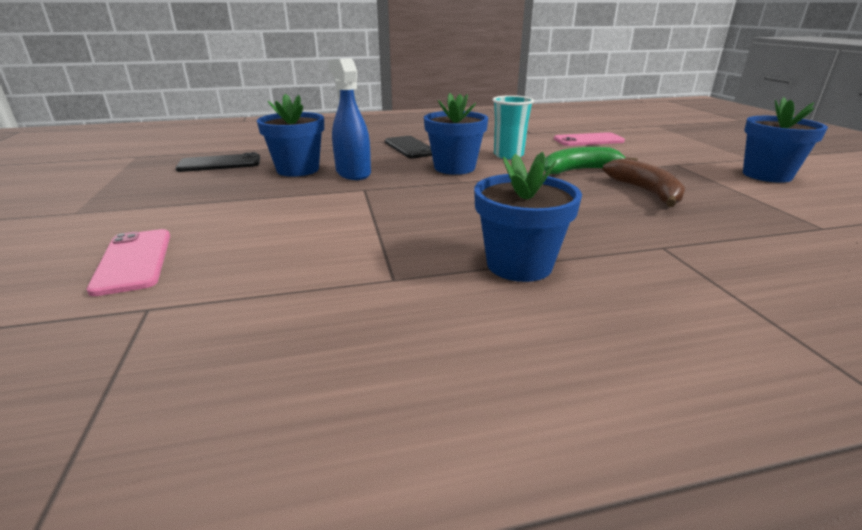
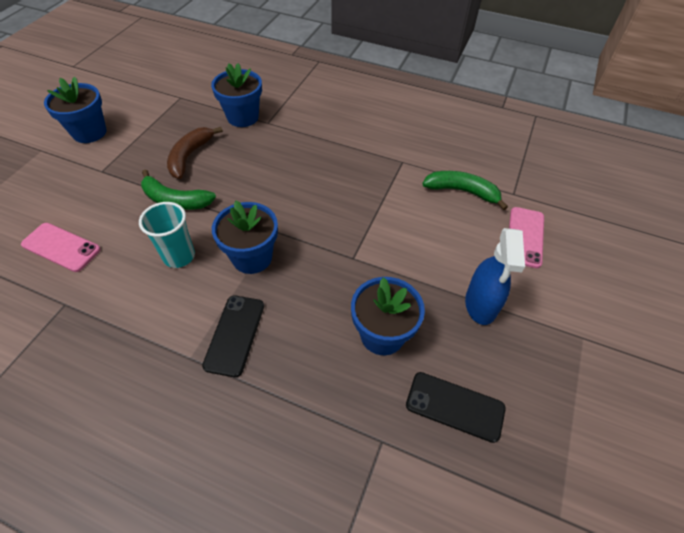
camera: 145 degrees left, 25 degrees up
(257, 277) = (462, 191): none -> green banana
(353, 173) = (340, 295): blue spray bottle -> blue spray bottle (480, 305)
(519, 265) = (342, 143): blue flower pot -> blue flower pot (243, 117)

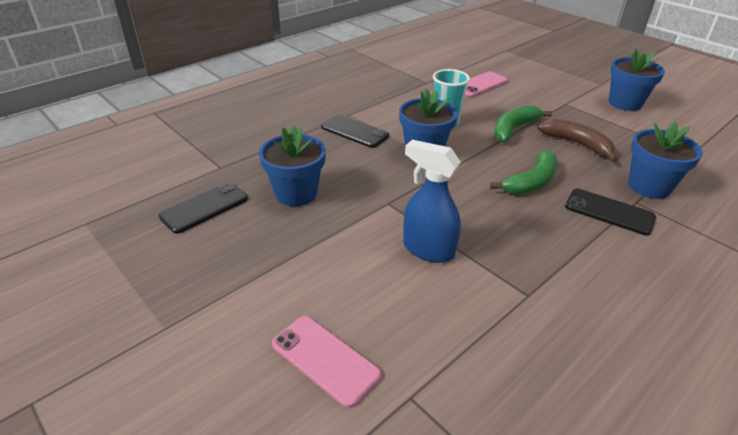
camera: 115 degrees right, 15 degrees down
(288, 134) = (609, 212): none -> black phone
(462, 191) = (442, 333): green banana -> green banana (531, 182)
(480, 305) = (270, 265): blue spray bottle -> blue spray bottle (428, 249)

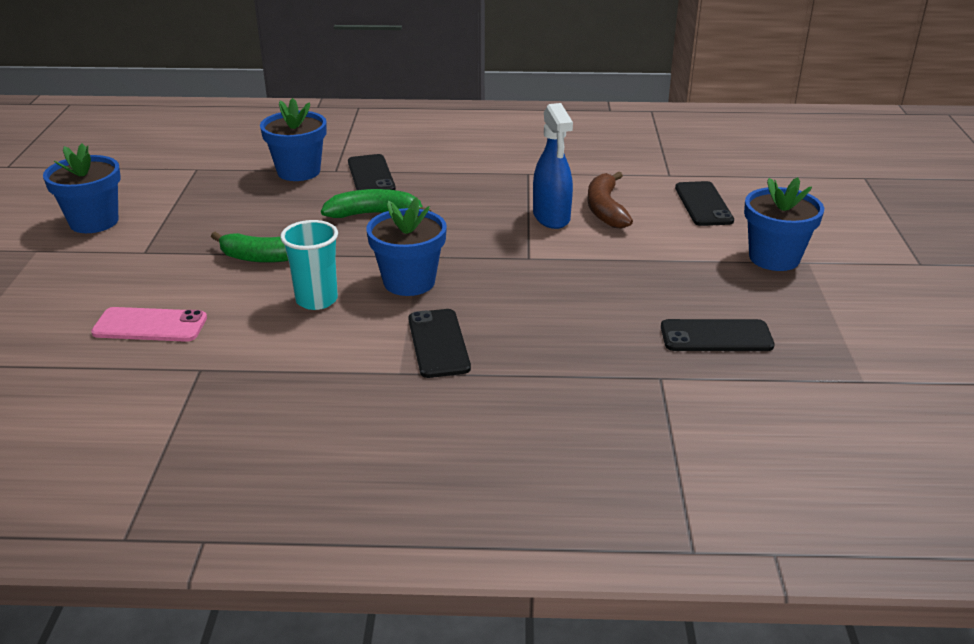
camera: 135 degrees left, 5 degrees down
(296, 193) = (605, 306): blue flower pot -> blue flower pot (774, 258)
(325, 359) = (703, 204): pink phone -> black phone
(577, 144) = (257, 217): brown banana -> brown banana (605, 209)

